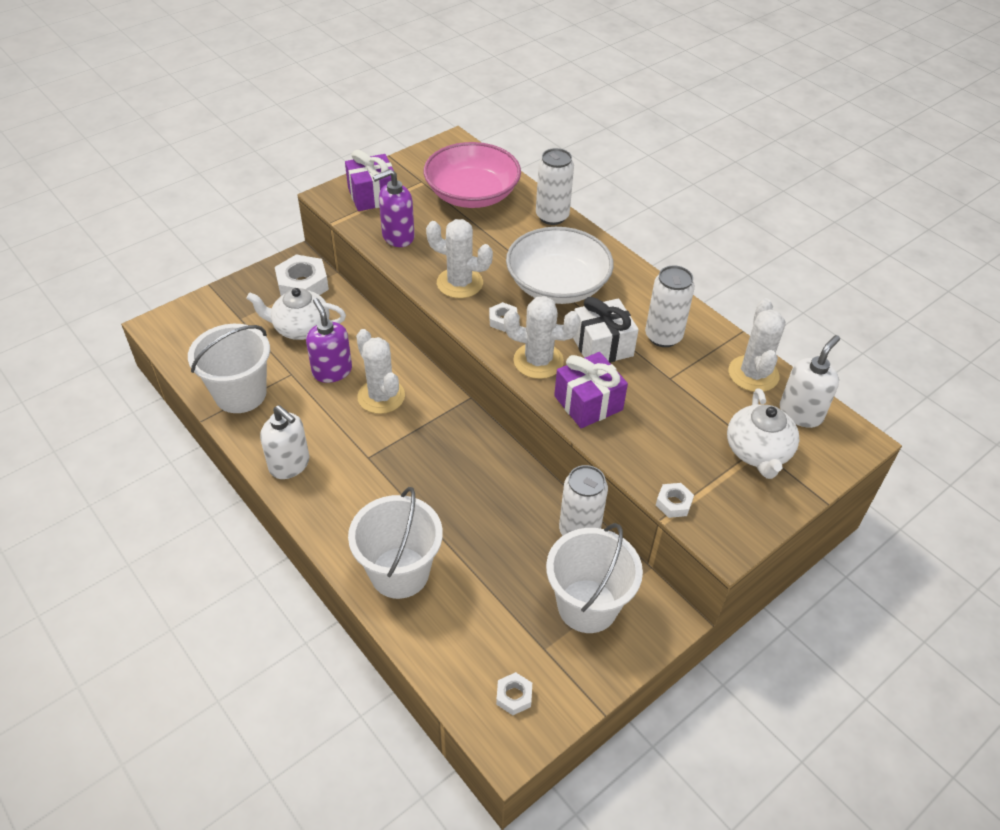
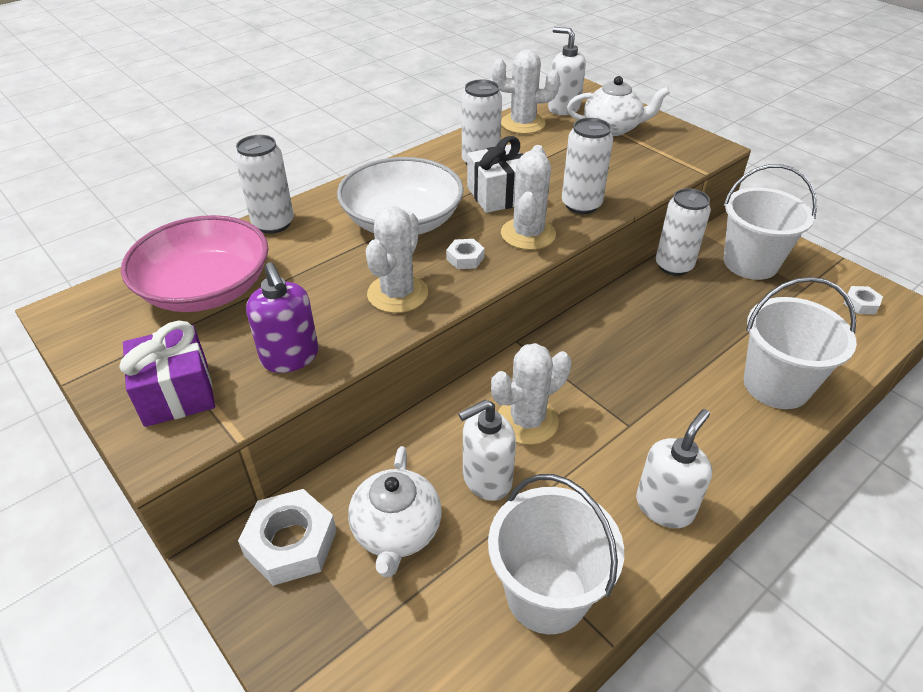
camera: 90 degrees left, 5 degrees down
(332, 371) = (486, 479): purple soap dispenser -> white soap dispenser
(588, 403) = (581, 205): purple gift -> white can
(673, 503) = (685, 167): white nut -> none

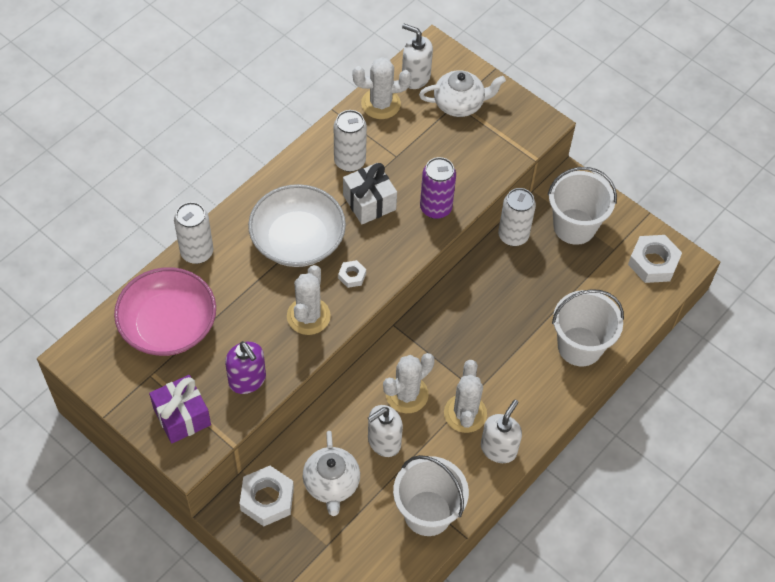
camera: 10 degrees left, 15 degrees up
(528, 234) = (396, 245): white cactus -> white cactus (465, 413)
(581, 205) = (435, 208): white can -> purple can
(861, 304) = (653, 263): white nut -> white nut, size x1.94

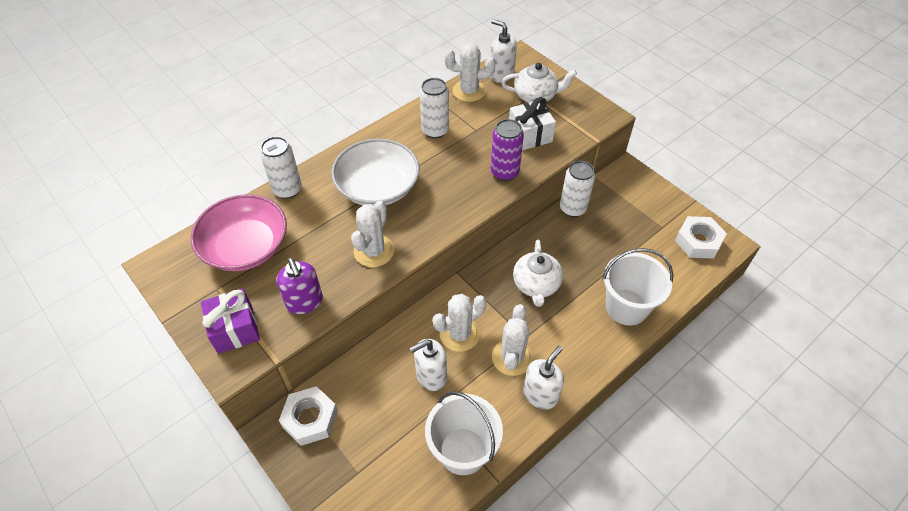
camera: 10 degrees right, 5 degrees down
(331, 484) = (374, 411): white teapot -> white teapot (536, 285)
(352, 276) = (420, 221): white nut -> none
(369, 202) = (446, 163): white gift -> white gift (530, 135)
(574, 226) = (627, 206): white bucket -> none

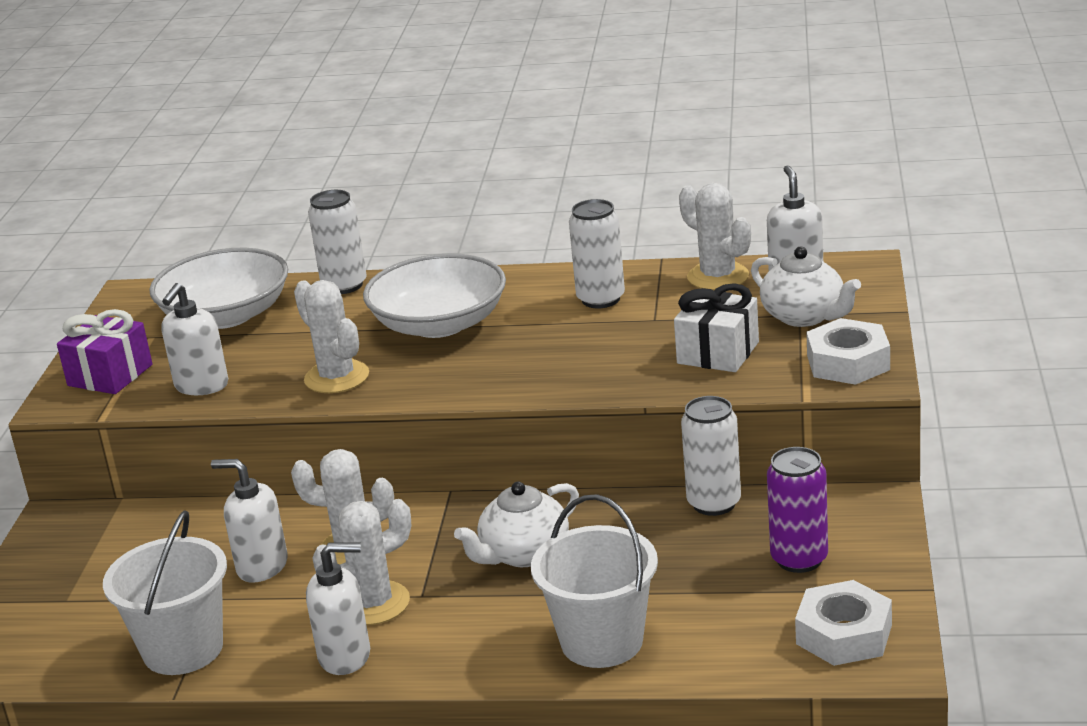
camera: 50 degrees right, 25 degrees down
(246, 247) = (226, 315): pink bowl -> white bowl
(305, 302) = (201, 386): purple soap dispenser -> white soap dispenser
(310, 419) = (97, 530): white nut -> white nut (848, 362)
(374, 251) = (336, 377): white cactus -> white cactus turned 75 degrees clockwise
(504, 172) = (613, 375): purple can -> purple can (799, 559)

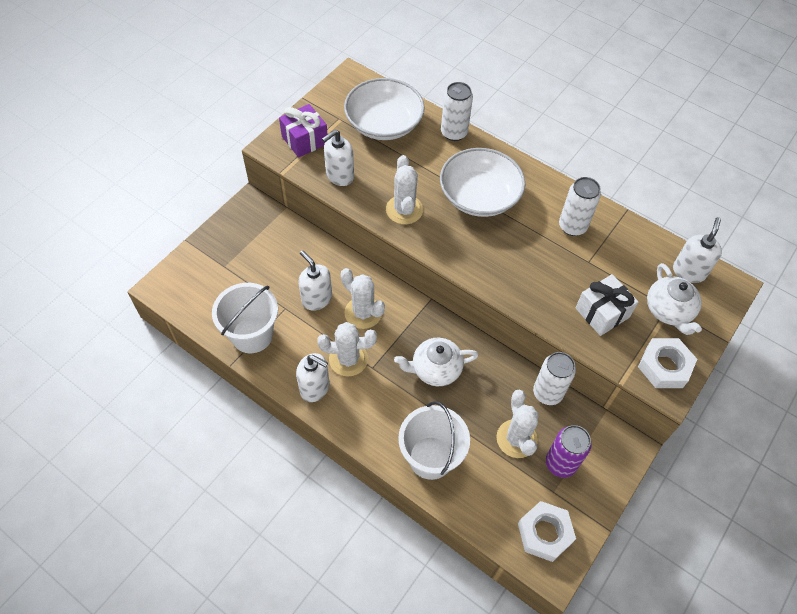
camera: 25 degrees right, 30 degrees up
(718, 277) = (646, 245): white cactus -> white cactus (516, 439)

